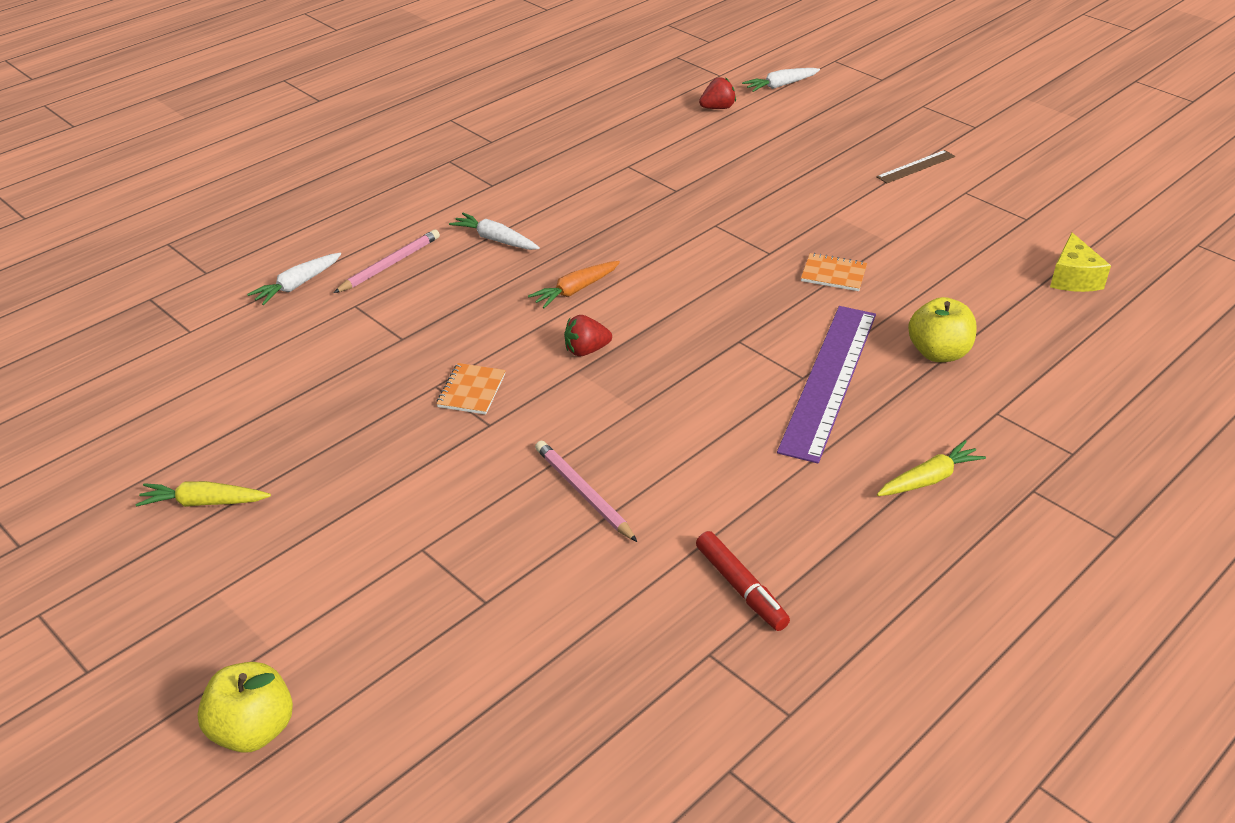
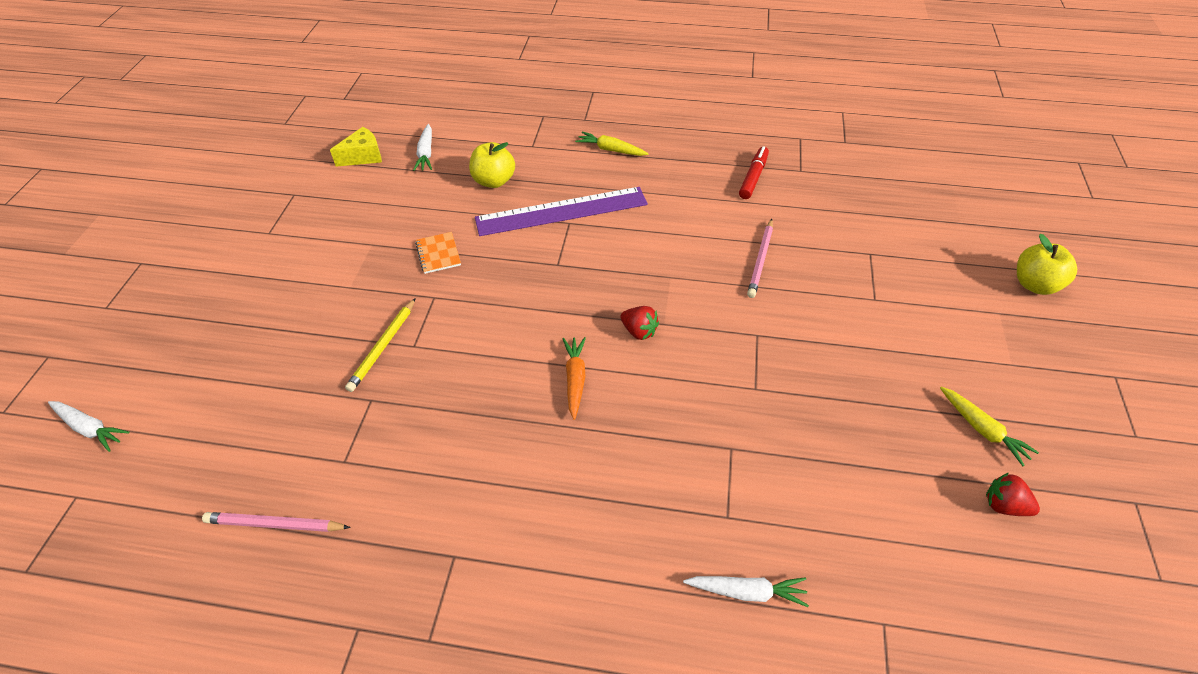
camera: 125 degrees left, 10 degrees up
(389, 264) = (652, 538): pink pencil -> pink pencil (275, 524)
(471, 390) = (739, 365): orange notebook -> none
(495, 239) = (548, 482): white carrot -> white carrot (426, 153)
(575, 290) = (575, 379): orange carrot -> orange carrot turned 105 degrees counterclockwise
(717, 108) = (171, 455): red strawberry -> red strawberry (1004, 505)
(731, 210) = (383, 346): none -> yellow pencil
(916, 166) = (238, 271): brown ruler -> none

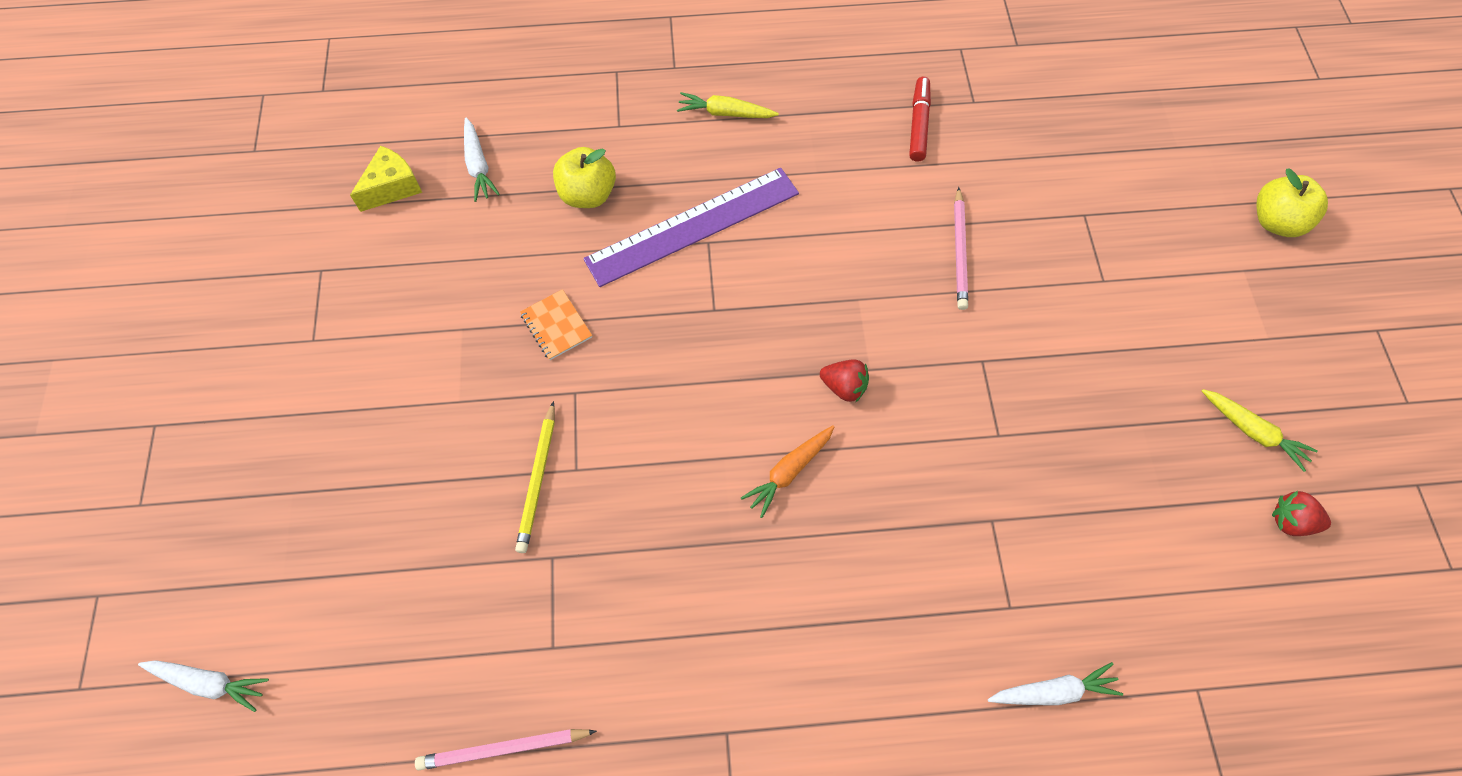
camera: 15 degrees left, 15 degrees up
(575, 379) = (789, 471): orange carrot -> orange carrot turned 120 degrees counterclockwise

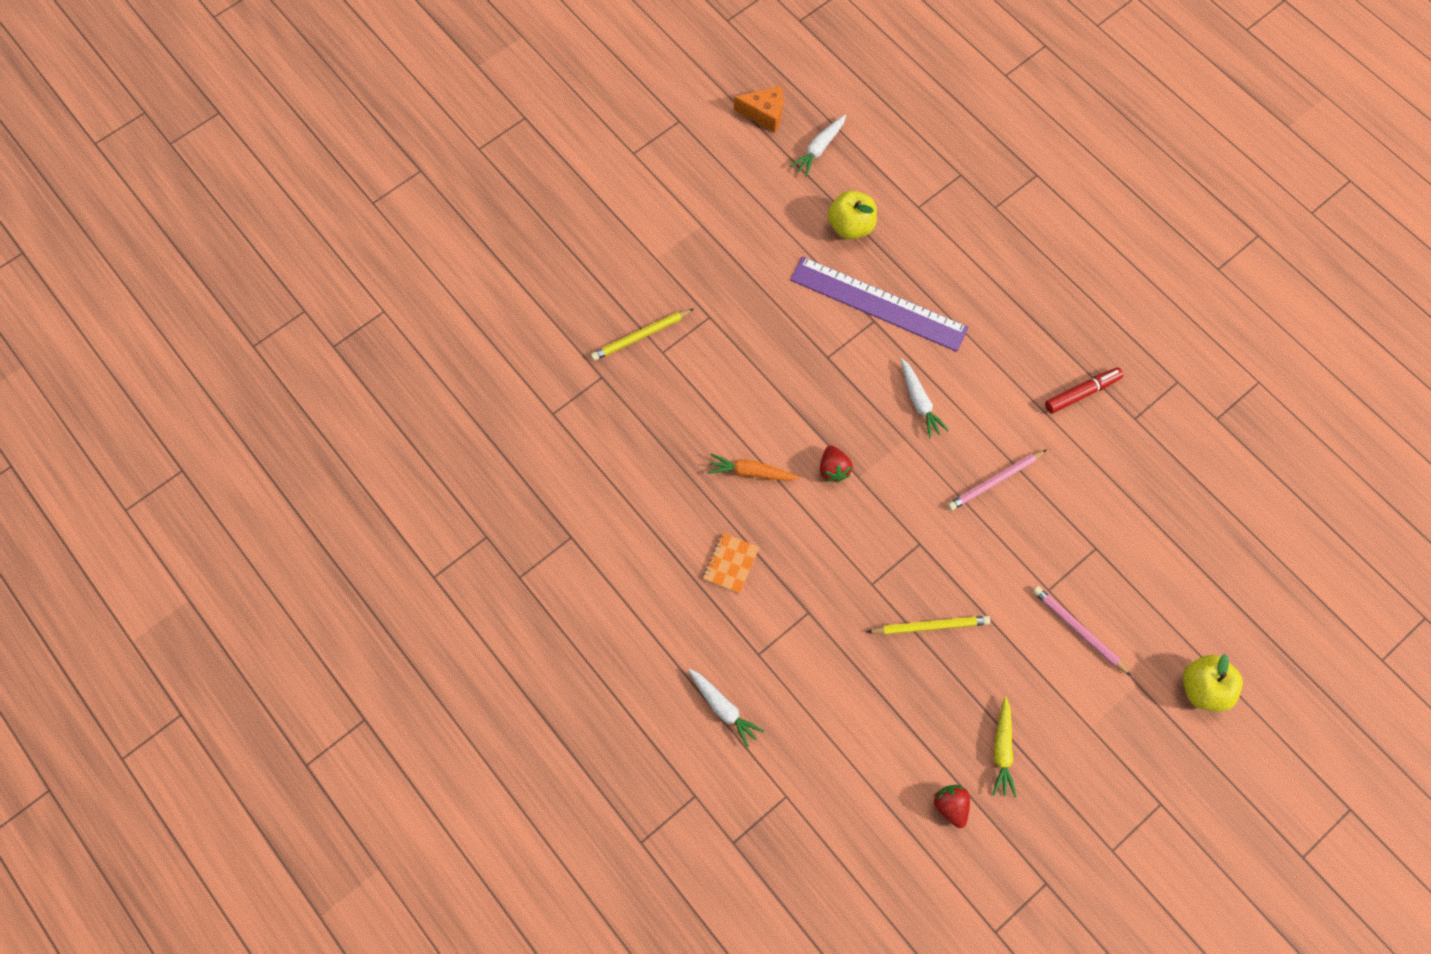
camera: 55 degrees right, 5 degrees up
(209, 682) = (417, 259): white carrot -> white carrot (919, 402)
(392, 187) = (764, 114): yellow cheese -> orange cheese
(504, 748) = (483, 427): pink pencil -> pink pencil (1078, 630)
(556, 326) = (744, 275): orange notebook -> orange notebook (731, 563)
(725, 113) = (984, 264): yellow carrot -> none
(1079, 410) = (930, 626): none -> yellow pencil

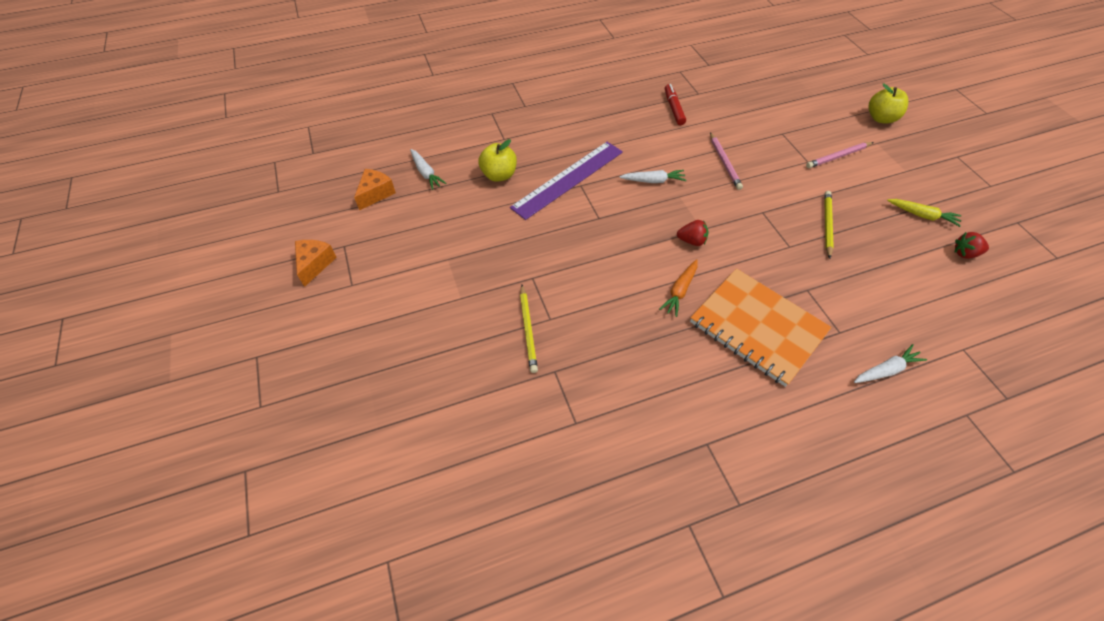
camera: 70 degrees left, 15 degrees down
(645, 107) = (315, 264): none -> orange cheese
(731, 563) = (757, 327): orange notebook -> orange notebook, size x2.47

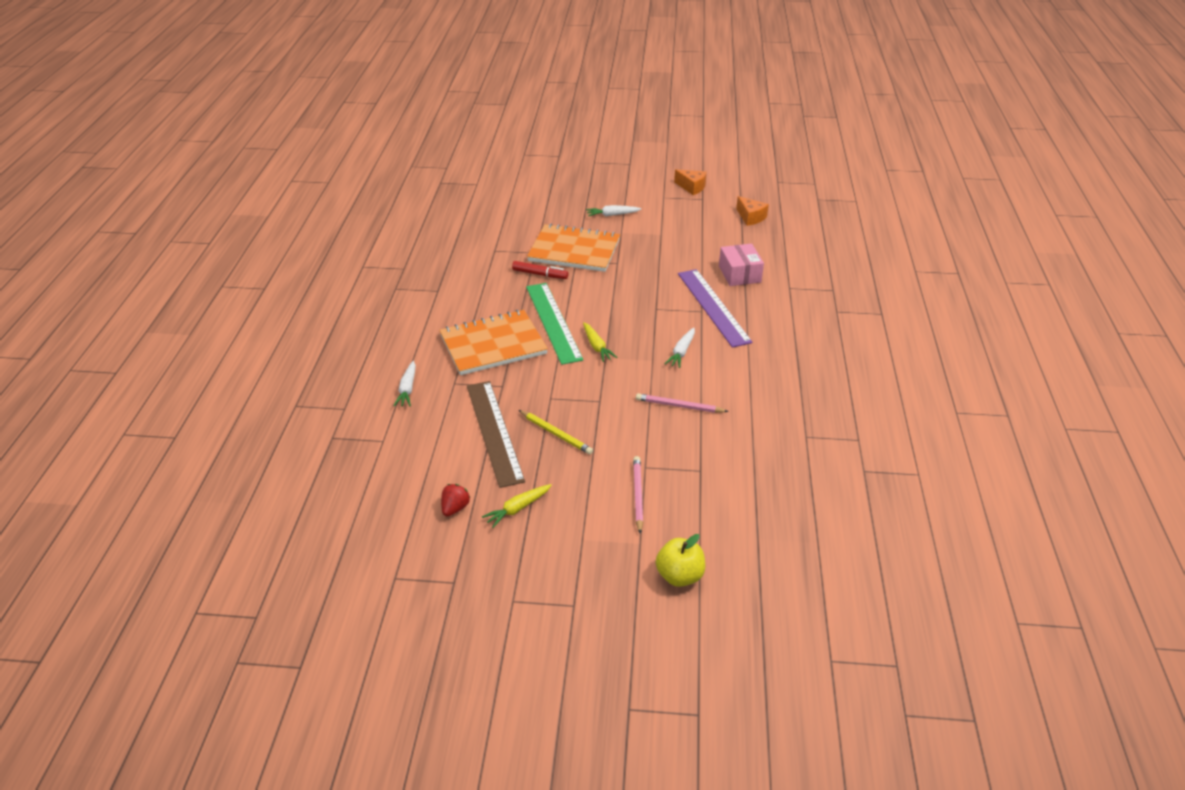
camera: 115 degrees right, 15 degrees down
(426, 173) = (763, 242): white carrot -> white carrot (612, 215)
(499, 175) = (739, 274): yellow apple -> pink box
(528, 329) = (574, 250): yellow pencil -> orange notebook
(673, 108) = (786, 406): red marker -> red marker (540, 274)
(680, 291) = (553, 322): orange carrot -> green ruler
(691, 241) = (597, 346): red strawberry -> yellow carrot
(866, 267) = (494, 432): none -> brown ruler

